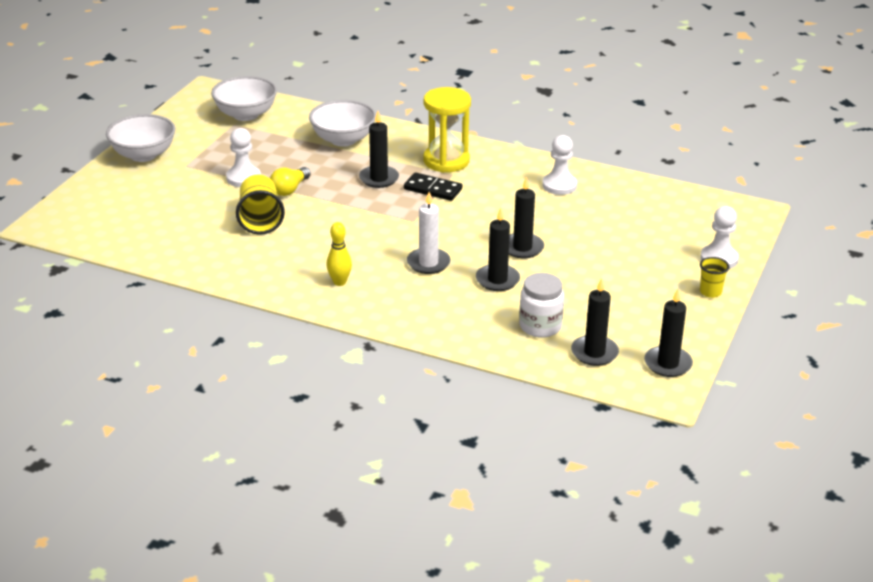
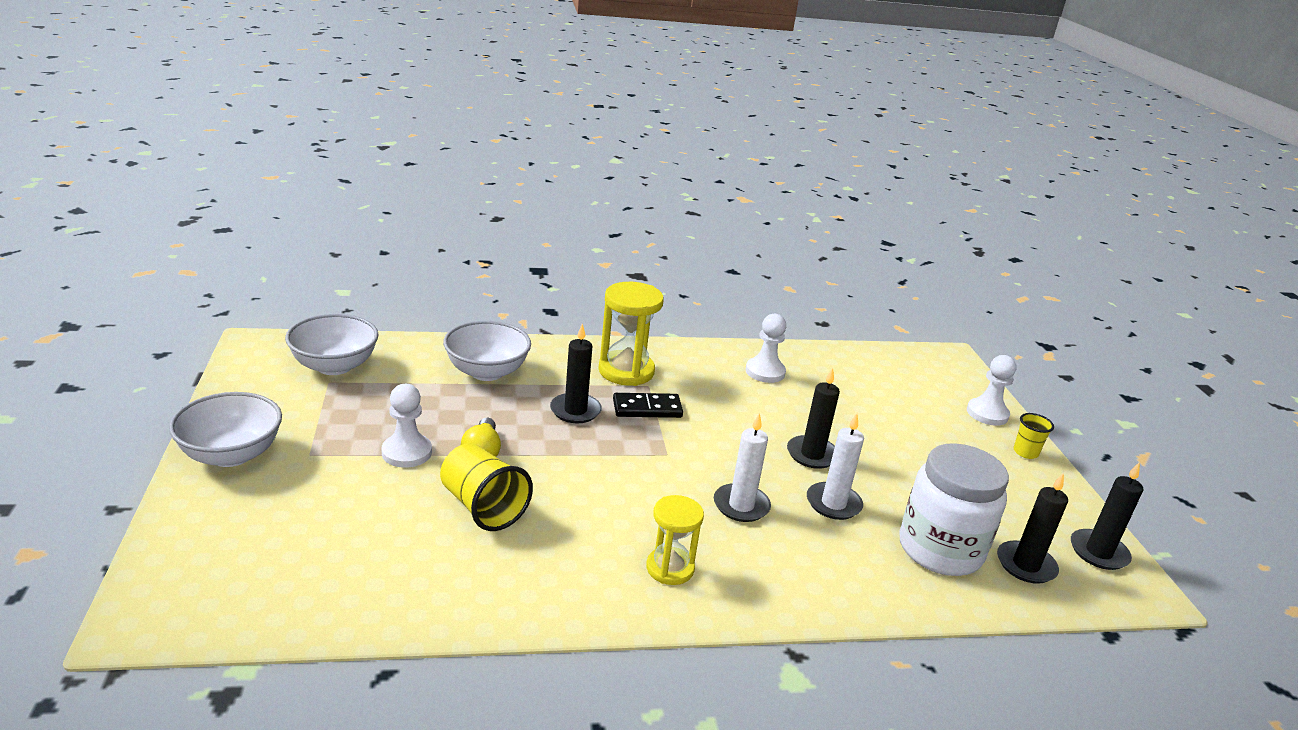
camera: 35 degrees left, 5 degrees down
(339, 282) = (670, 568): yellow bowling pin -> yellow hourglass
(497, 280) = (833, 503): black candle -> white candle
(540, 326) = (940, 550): white jar -> white jar, size x1.55

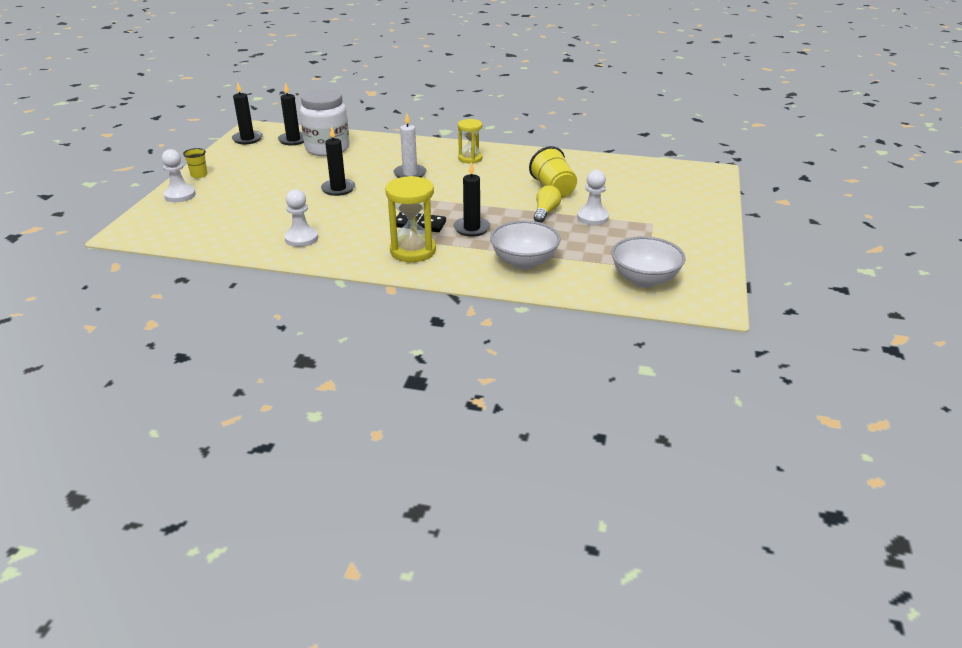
camera: 155 degrees left, 5 degrees up
(231, 454) = (701, 228): white bowl -> none
(833, 503) = (357, 169): white candle -> none

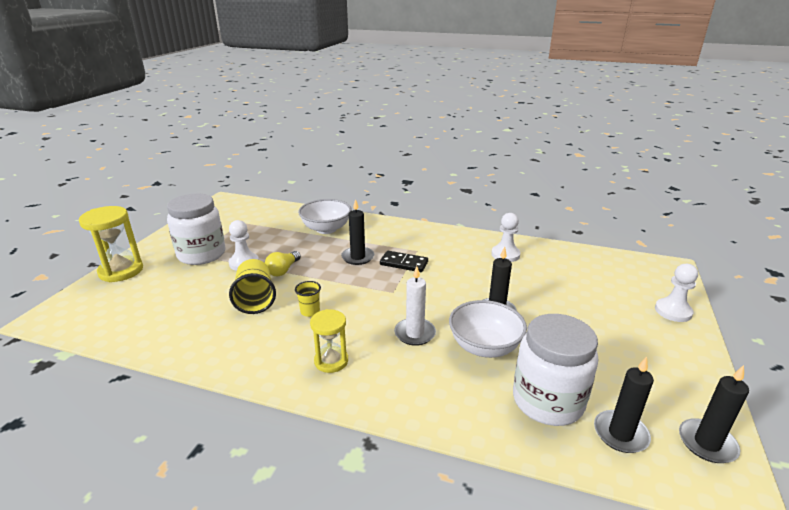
camera: 175 degrees left, 5 degrees down
(199, 175) = (689, 346): yellow cup -> yellow cup (310, 311)
(413, 251) = (409, 240): yellow hourglass -> yellow hourglass (121, 271)
(644, 279) = (250, 215): white bowl -> white bowl (484, 347)
(648, 224) = (201, 254): none -> white jar

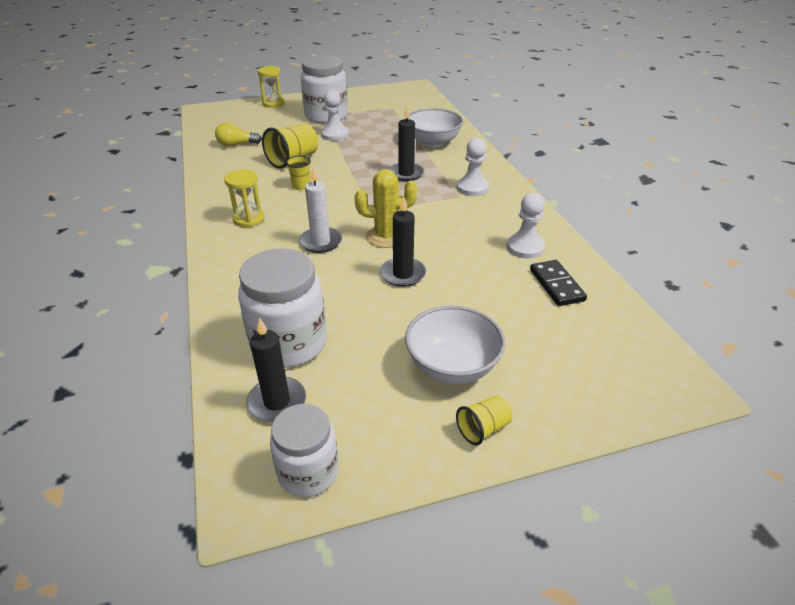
camera: 55 degrees right, 10 degrees up
(121, 271) = (273, 103): yellow hourglass -> yellow hourglass, size x0.64
(283, 270) = (344, 152): yellow light bulb -> yellow light bulb (236, 144)
(404, 263) = (426, 198): black domino -> black domino (556, 285)
(438, 300) = (386, 236): none -> yellow cactus
(484, 347) = (337, 284): white bowl -> white bowl (452, 366)
(673, 311) = (559, 407): white pawn -> white pawn (472, 188)
(683, 346) = (483, 429): none -> yellow cup
(707, 443) = (308, 472): black candle -> white jar

